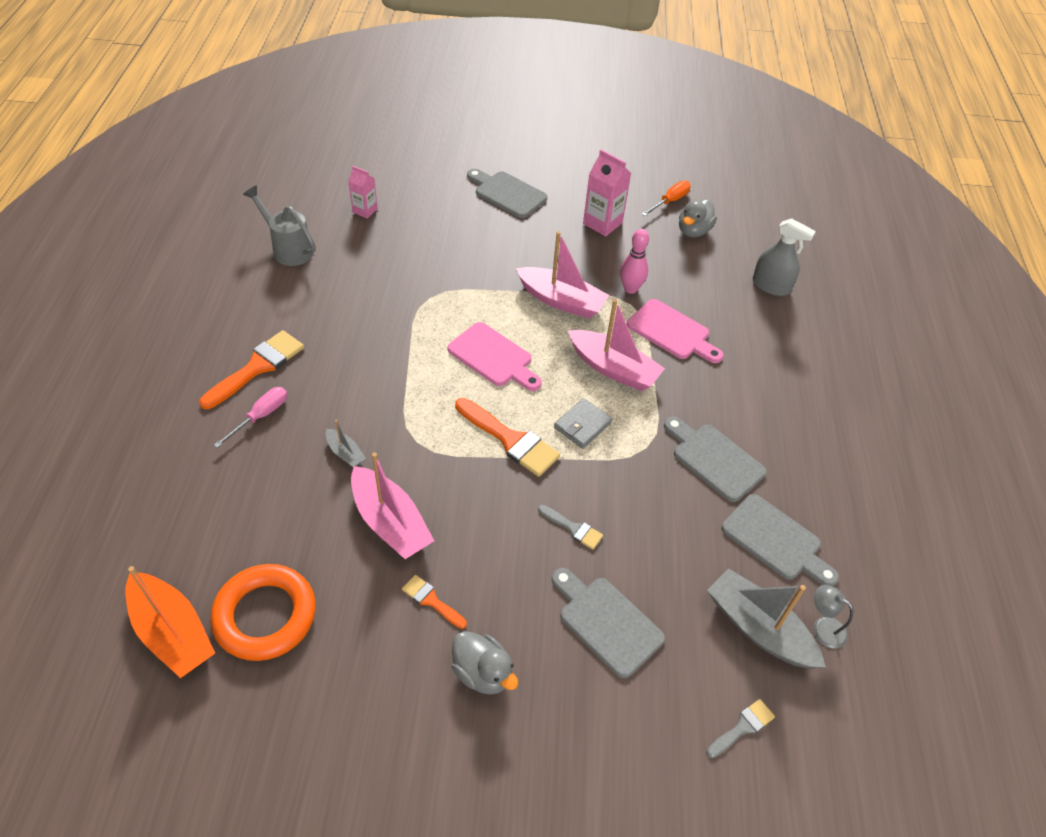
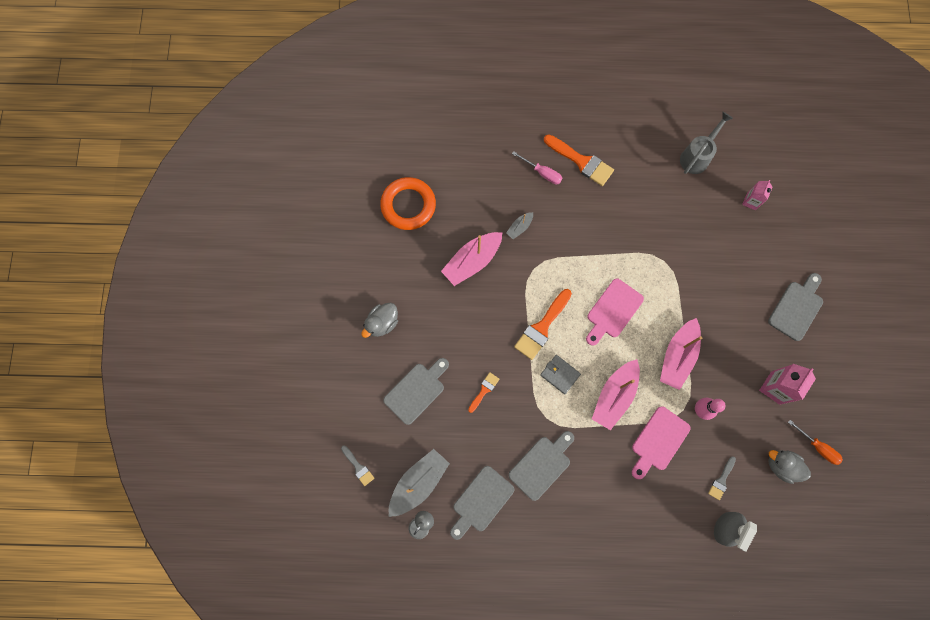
camera: 90 degrees right, 25 degrees up
(172, 632) = (396, 162): orange boat -> none
(431, 600) = (423, 291): orange brush -> orange brush (484, 390)
(573, 528) = (478, 370): grey brush -> grey brush (721, 480)

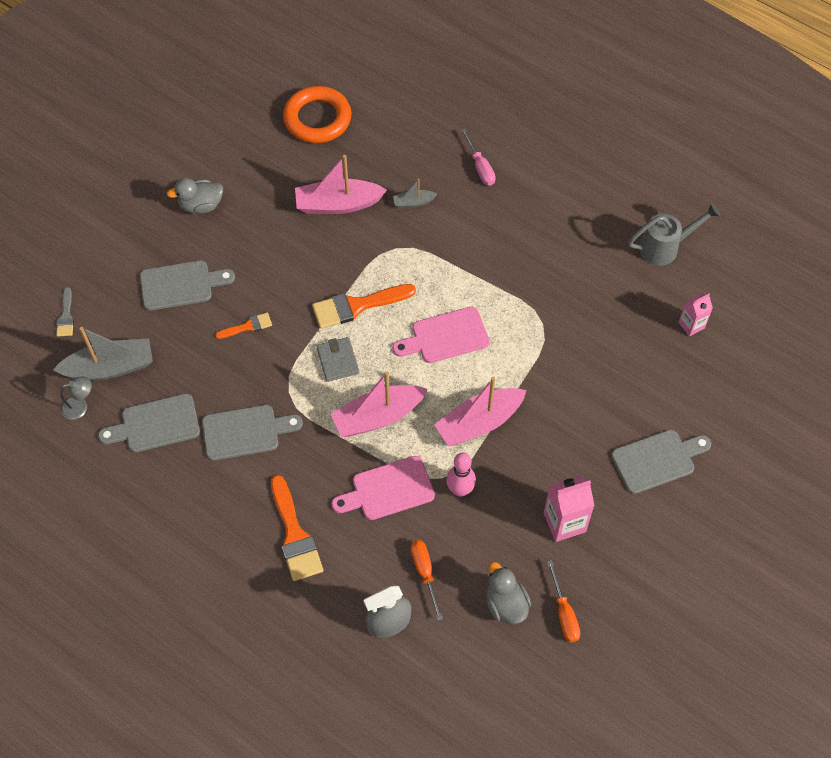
camera: 35 degrees right, 15 degrees down
(581, 162) = (531, 181): orange brush -> orange brush (295, 535)
(721, 480) = (425, 573): grey brush -> orange screwdriver

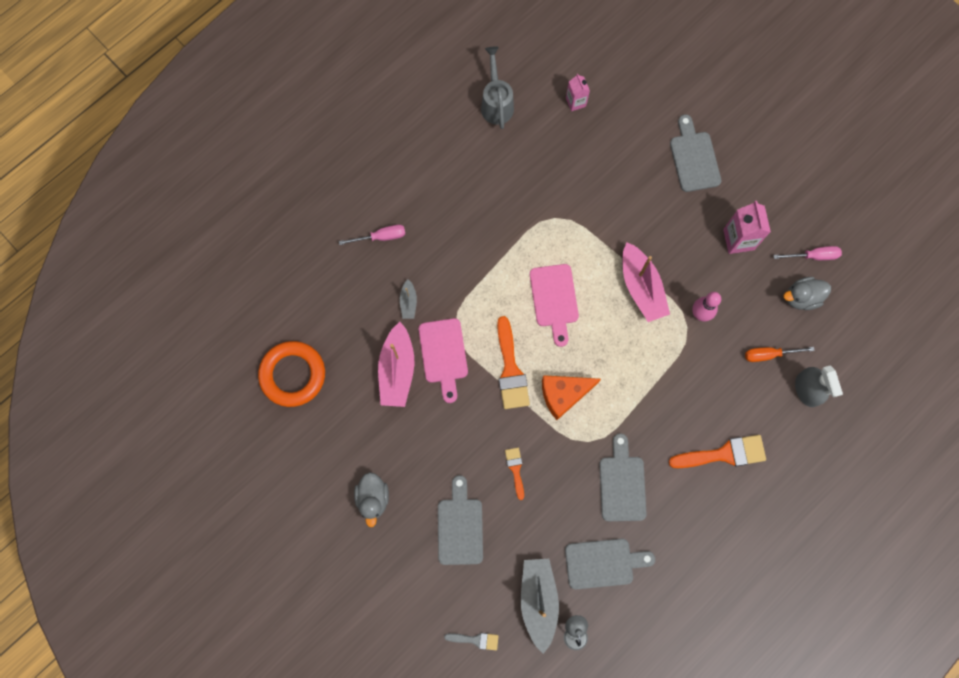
camera: 80 degrees left, 15 degrees up
(156, 424) = (603, 563): grey cutting board -> grey cutting board turned 90 degrees counterclockwise
(337, 361) = (563, 395): grey wallet -> orange cheese
(378, 417) = (623, 369): pink boat -> none
(388, 490) = (692, 371): pink cutting board -> pink cutting board (443, 355)
(564, 613) = (813, 256): orange screwdriver -> pink screwdriver

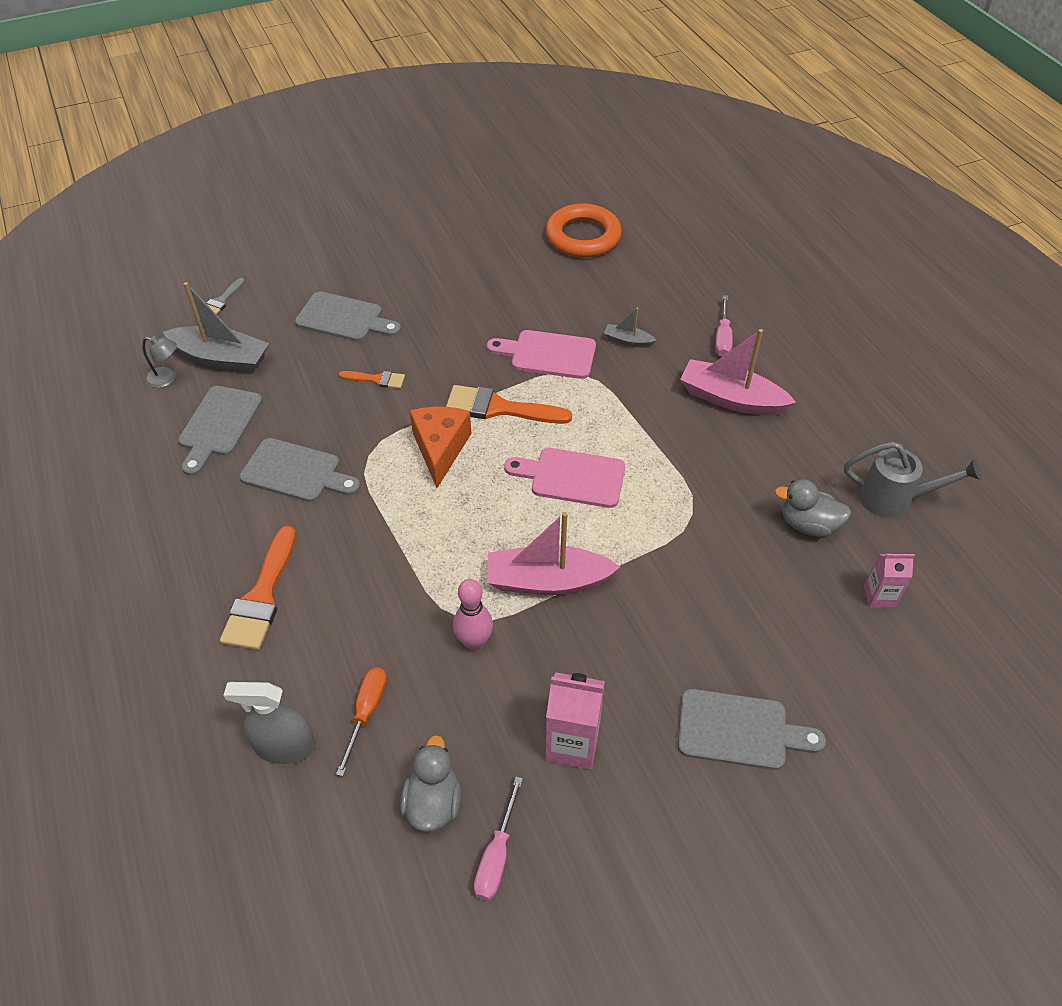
camera: 110 degrees right, 25 degrees down
(373, 498) = (417, 263): grey duck -> grey duck (808, 525)
(397, 370) = (549, 313): pink boat -> pink boat (731, 399)

